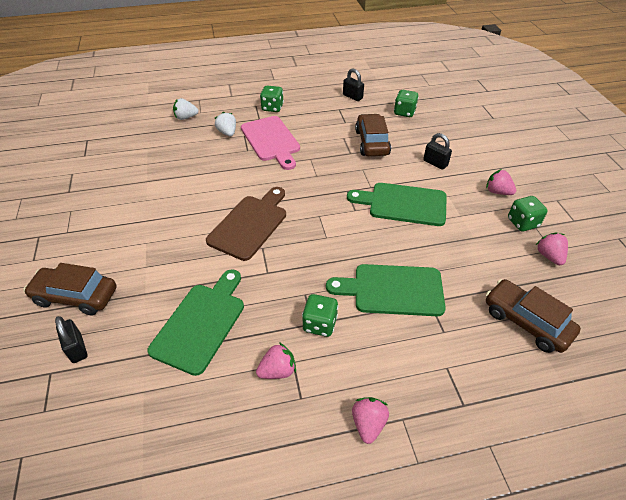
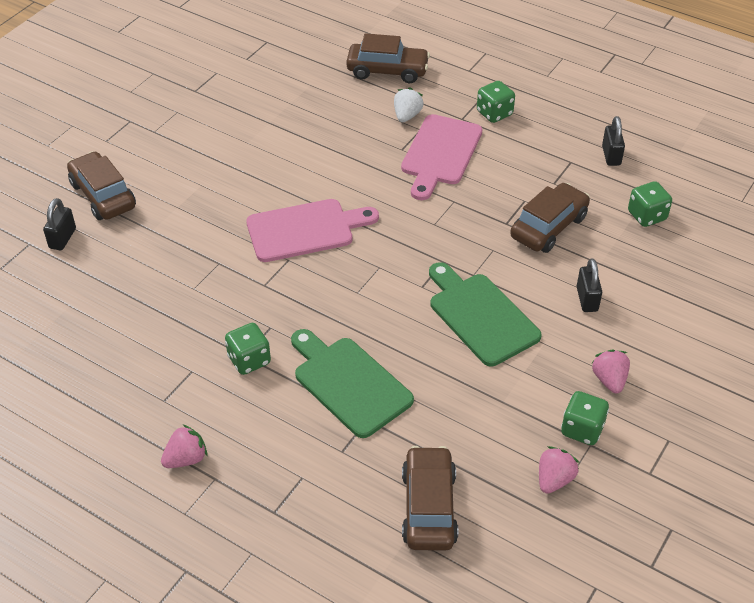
camera: 45 degrees right, 0 degrees up
(186, 117) = (387, 71): white strawberry -> brown car
(201, 323) = (163, 287): green cutting board -> none
(250, 224) = (305, 230): brown cutting board -> pink cutting board
(277, 370) = (172, 367): pink strawberry -> none

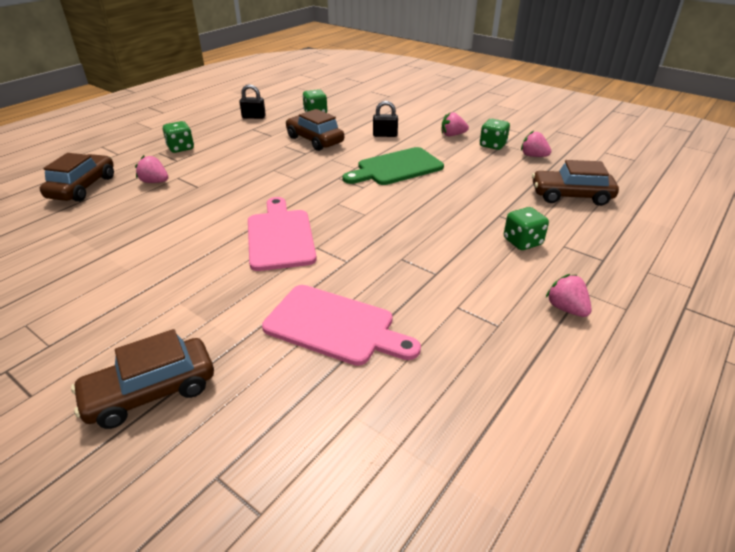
camera: 85 degrees left, 10 degrees down
(62, 238) = (221, 433): black padlock -> none
(249, 360) = (442, 270): green dice -> green dice (522, 242)
(349, 383) = (465, 221): green cutting board -> none
(407, 116) = (155, 182): white strawberry -> pink strawberry
(440, 153) = (214, 171): pink cutting board -> pink cutting board (334, 326)

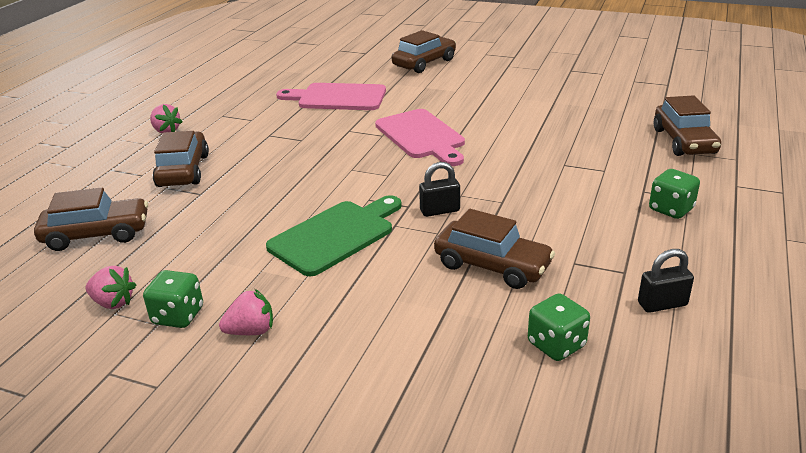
camera: 165 degrees right, 5 degrees down
(155, 182) = (619, 160): pink strawberry -> none
(385, 135) = (379, 304): black padlock -> black padlock (440, 210)
(522, 242) = (183, 170): green dice -> brown car

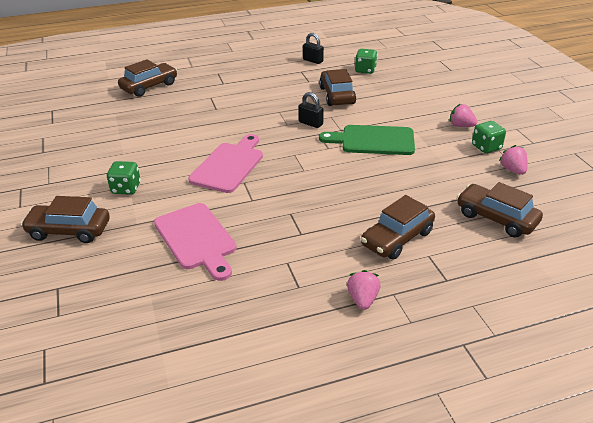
camera: 130 degrees left, 5 degrees up
(671, 209) = (235, 74): green dice -> green dice (126, 188)

